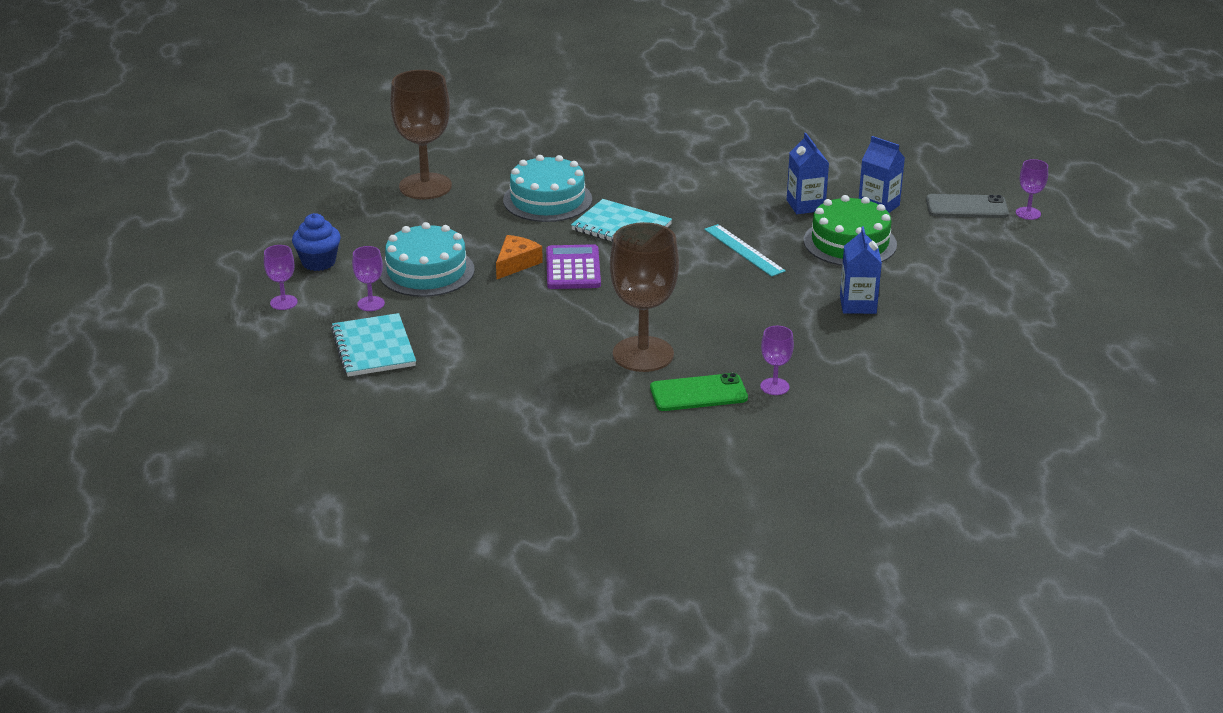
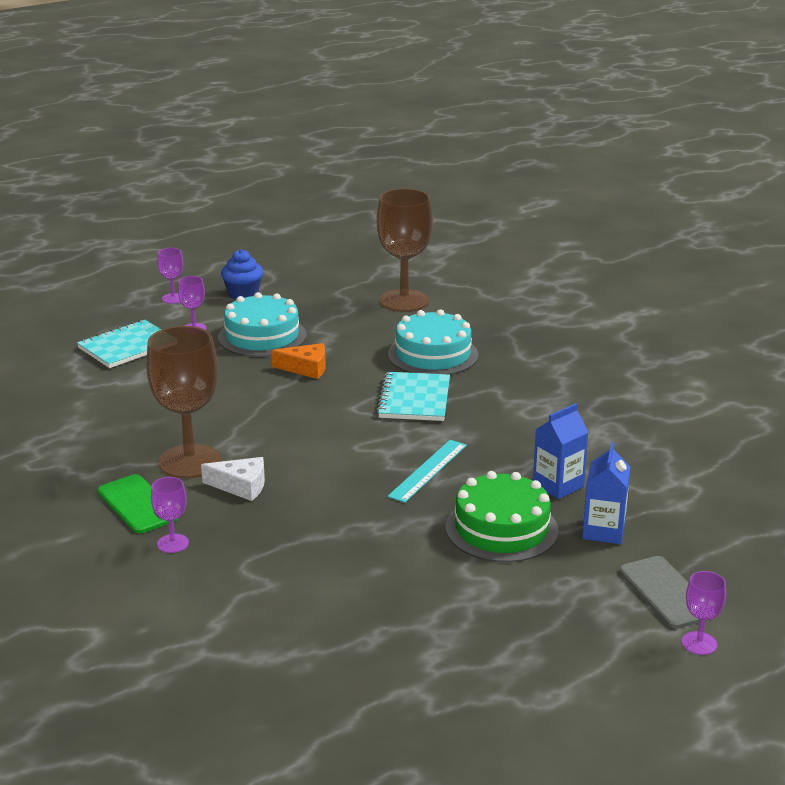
camera: 65 degrees right, 5 degrees down
(573, 268) = (318, 394): purple calculator -> none
(705, 337) = (241, 486): none -> white cheese
(858, 304) = (370, 560): blue carton -> none

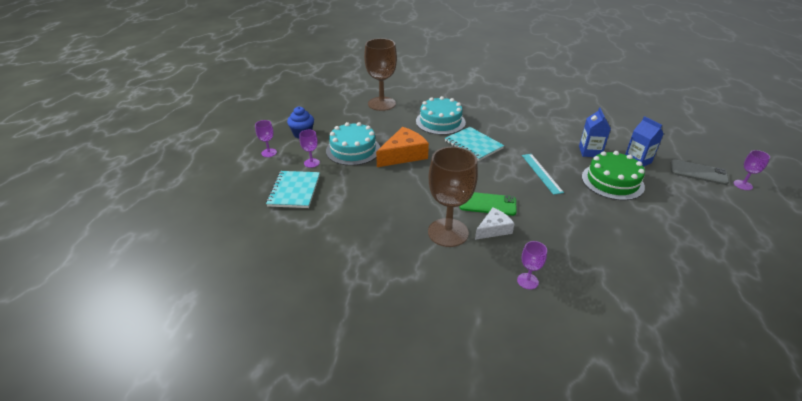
camera: 45 degrees left, 10 degrees up
(137, 504) = (471, 273): green phone -> green phone (487, 204)
(306, 368) = (403, 155): orange cheese -> orange cheese, size x1.63

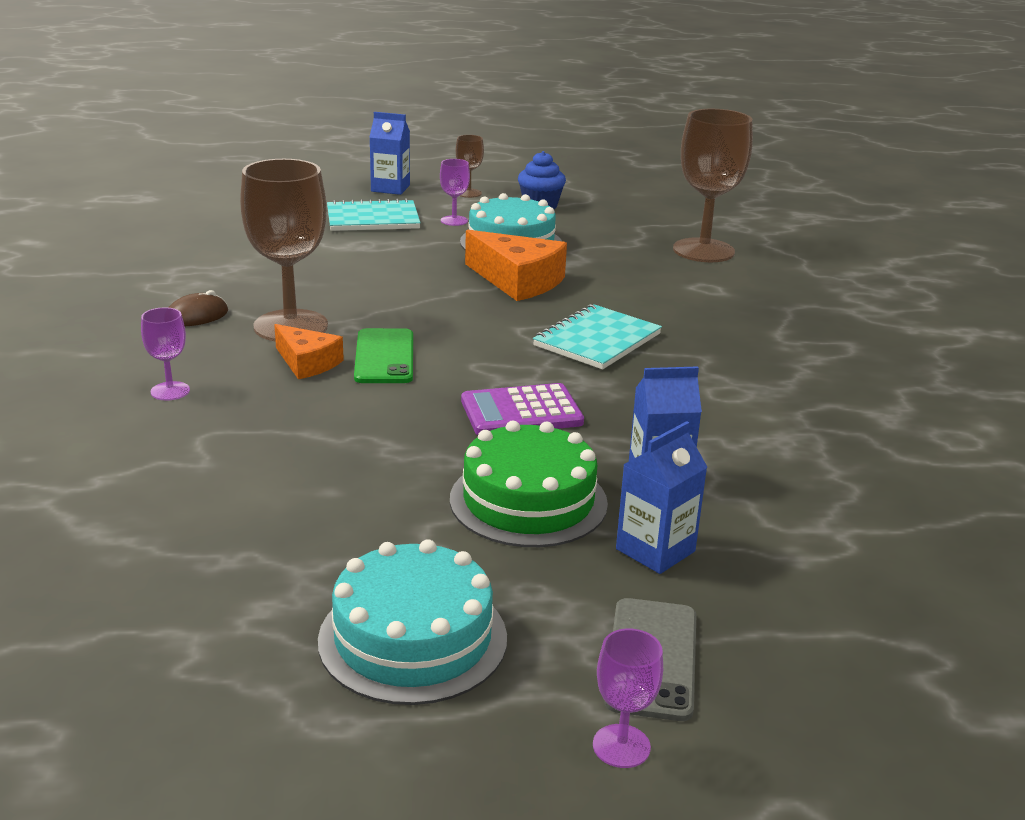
camera: 75 degrees right, 10 degrees down
(242, 179) = (390, 188): none -> blue carton
(269, 153) = (468, 193): purple goblet -> brown goblet
(428, 270) = (196, 316): none -> brown mouse
(440, 122) = (673, 305): turquoise cake -> turquoise cake (413, 638)
(493, 229) = (307, 363): white cheese -> orange cheese
(541, 173) = (521, 412): turquoise ruler -> purple calculator

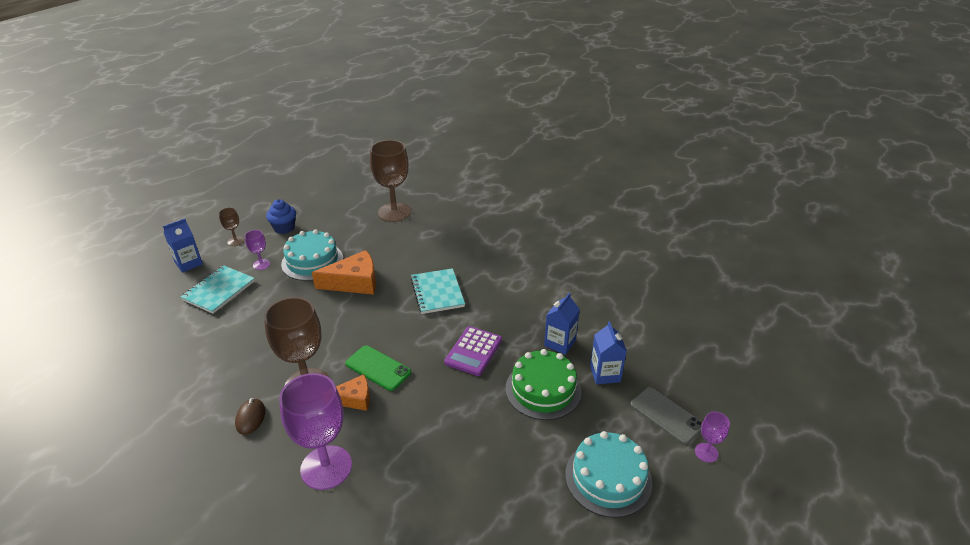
camera: 50 degrees left, 10 degrees up
(170, 391) = (326, 467): purple goblet -> purple goblet, size x2.17

